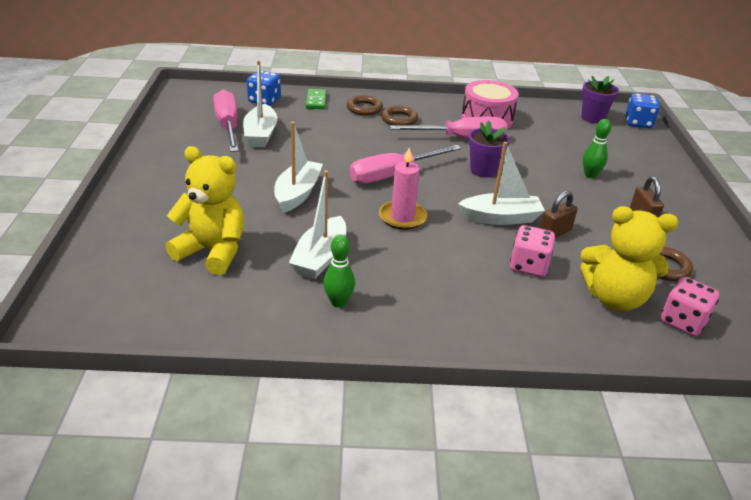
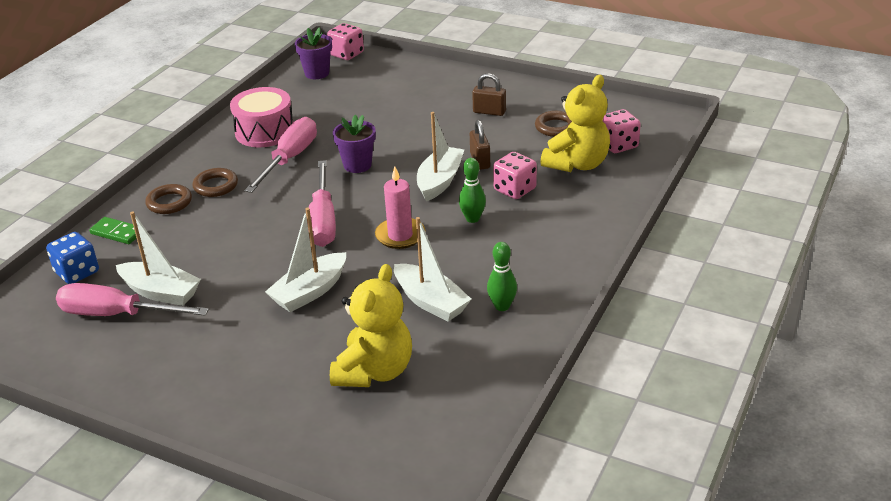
camera: 60 degrees left, 0 degrees up
(212, 251) = (374, 371): yellow teddy bear -> yellow teddy bear turned 150 degrees clockwise
(297, 193) = (310, 292): white boat -> white boat turned 90 degrees counterclockwise
(590, 175) = (409, 111): green bowling pin -> green bowling pin (472, 219)
(638, 123) = (346, 54): blue dice -> pink dice

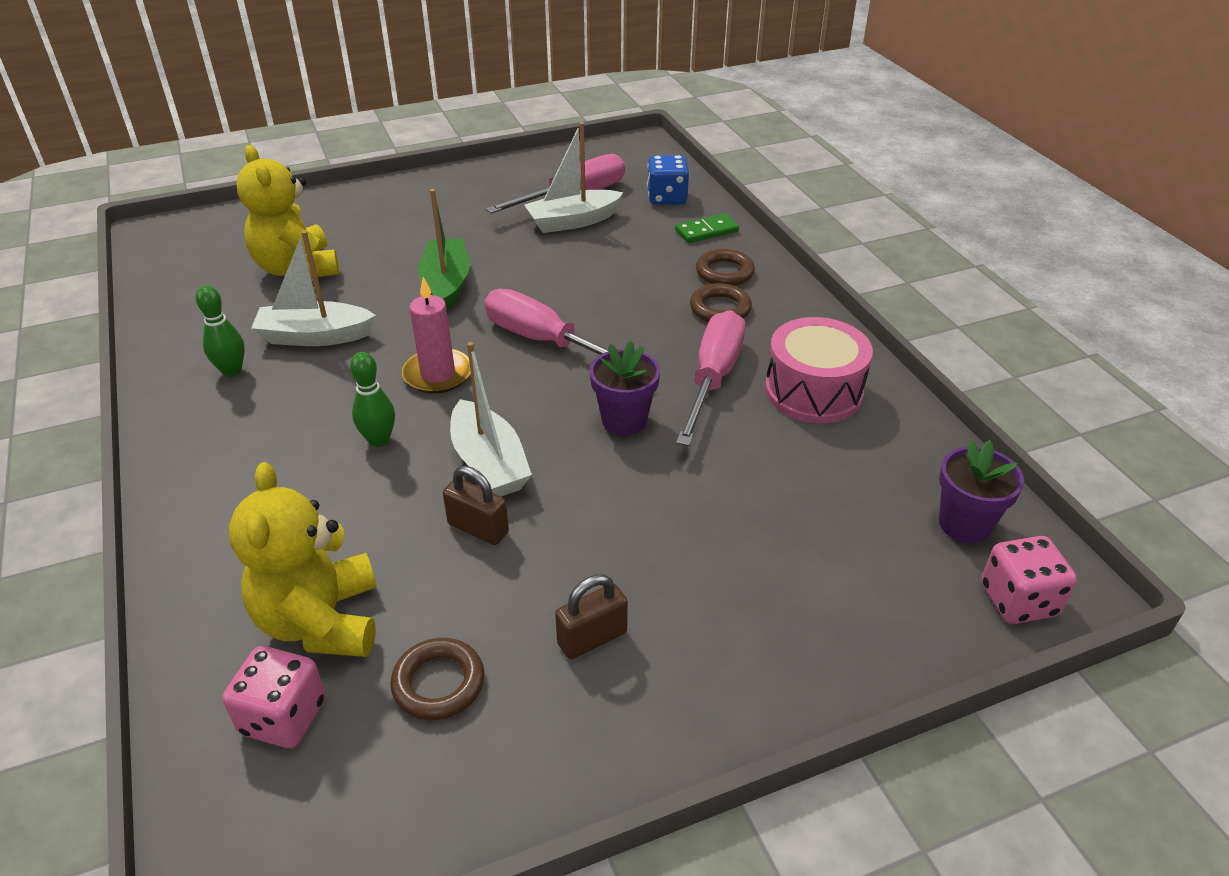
camera: 130 degrees right, 5 degrees up
(289, 159) = (713, 378): pink screwdriver -> pink screwdriver turned 135 degrees counterclockwise
(310, 292) = (446, 284): white boat -> green boat
(515, 189) = (371, 513): pink dice -> none

